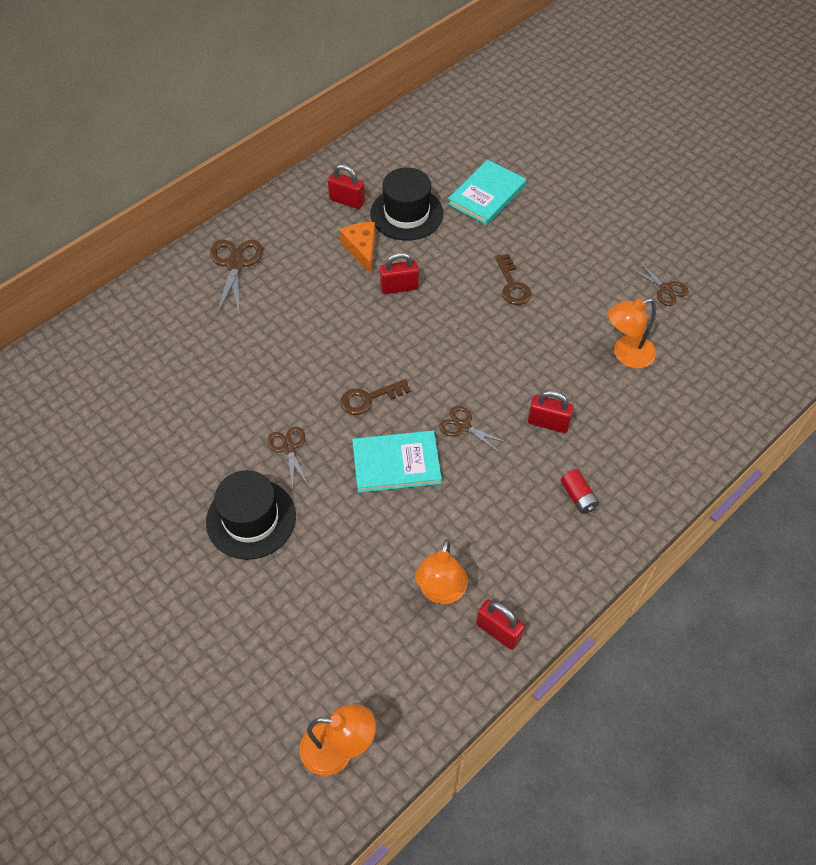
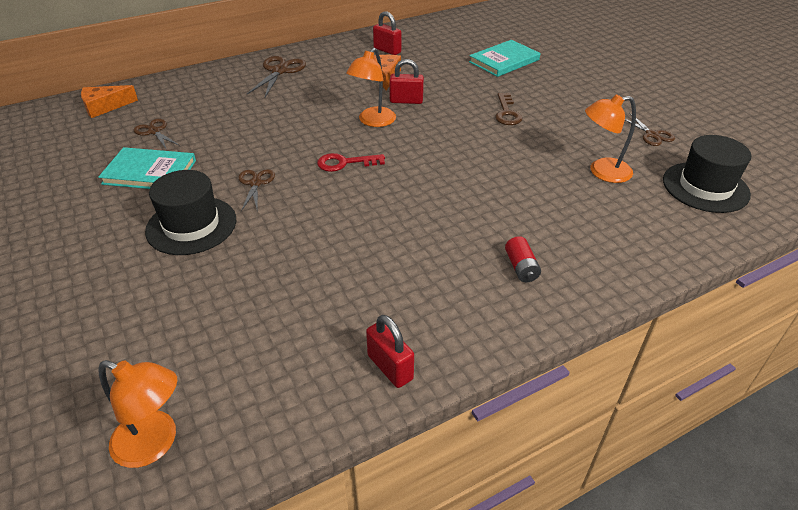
camera: 15 degrees right, 15 degrees down
(59, 368) = (105, 107): none -> orange cheese
(369, 398) = (345, 163): brown key -> red key
(396, 463) = (347, 210): turquoise book -> turquoise book (150, 172)
(406, 213) = (432, 62): black hat -> black hat (705, 187)
(440, 592) = (343, 318): orange lamp -> orange lamp (373, 121)
(463, 426) = (424, 195): brown scissors -> brown scissors (154, 131)
(548, 423) = (508, 206): red padlock -> none

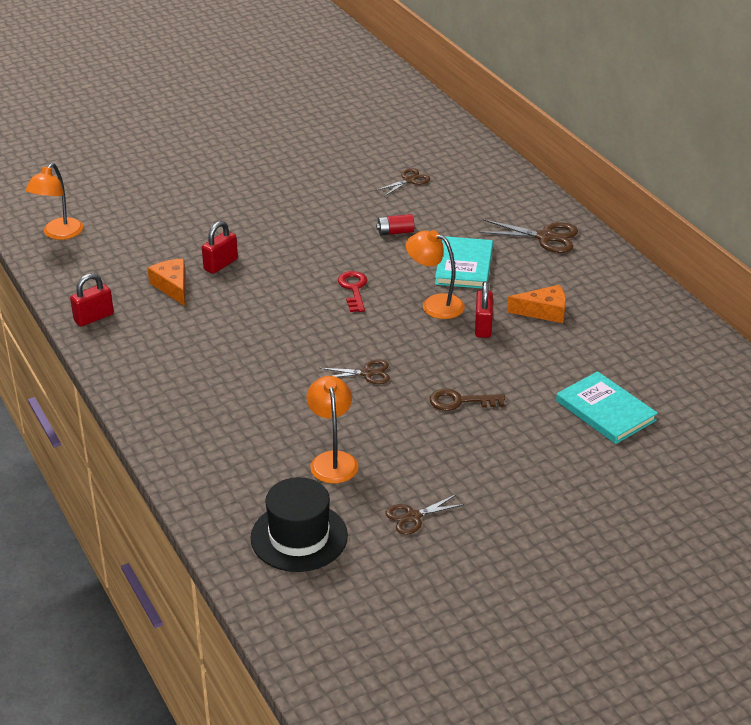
camera: 90 degrees right, 5 degrees down
(105, 107) = (454, 148): orange cheese -> orange cheese (172, 286)
(150, 172) = (341, 188): turquoise book -> turquoise book (464, 266)
(191, 225) = (264, 218): black hat -> none
(255, 183) = (321, 242): brown scissors -> brown scissors (367, 373)
(387, 50) = (618, 312): red padlock -> red padlock (220, 264)
(521, 267) = (186, 387): red battery -> red battery (395, 232)

